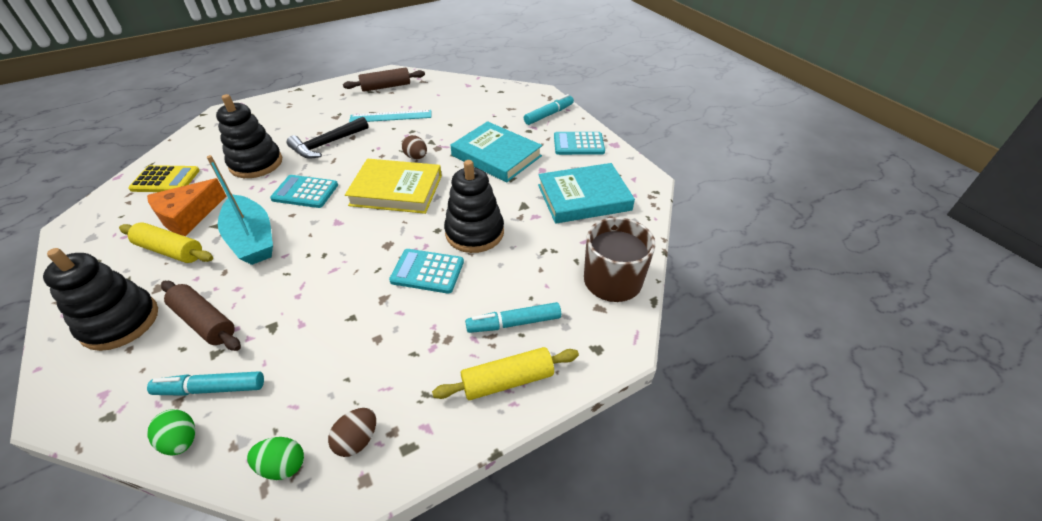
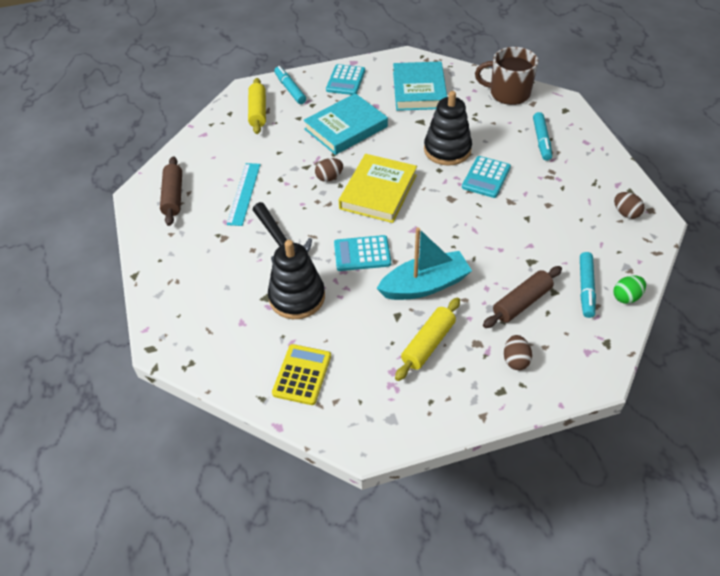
camera: 75 degrees left, 5 degrees up
(120, 322) = (515, 360): black stacking toy -> brown egg
(188, 215) = (376, 340): orange cheese -> none
(283, 465) = (643, 245): green egg -> none
(305, 192) = (362, 254): turquoise calculator -> turquoise calculator turned 60 degrees clockwise
(507, 380) = (586, 148): yellow rolling pin -> yellow rolling pin (258, 112)

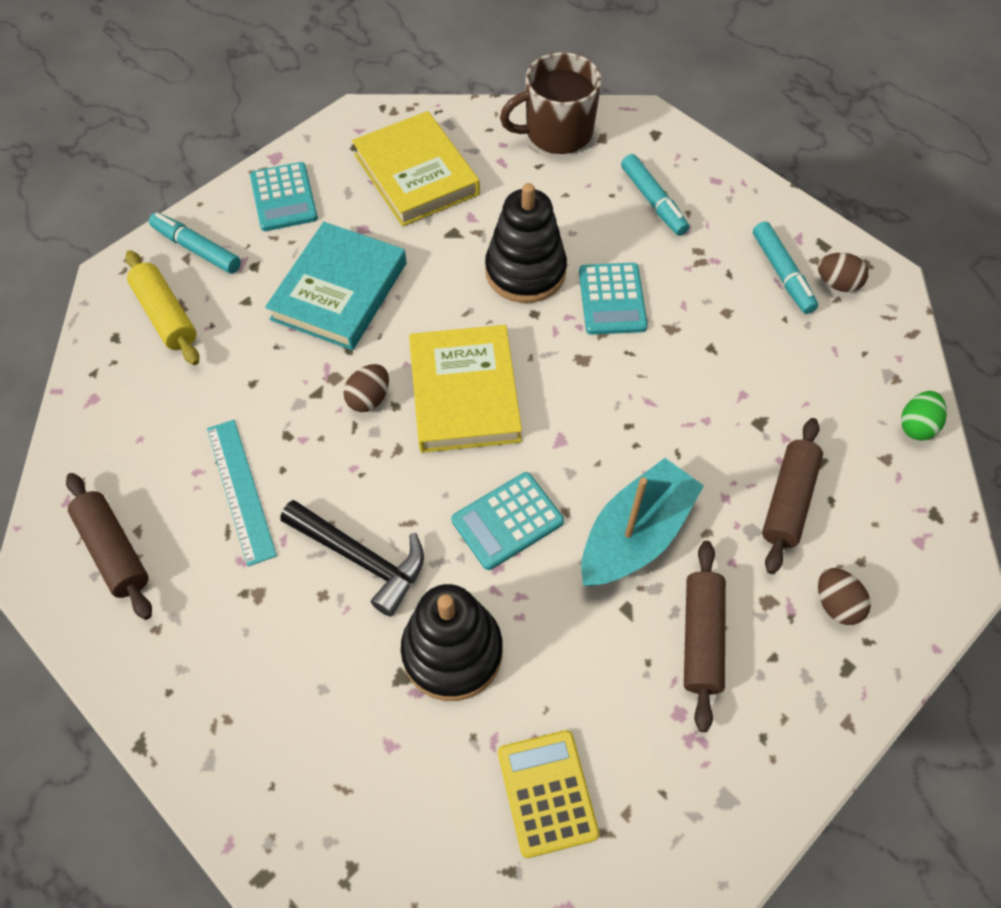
camera: 30 degrees left, 10 degrees up
(419, 90) = (416, 174): turquoise book -> yellow book
(428, 344) = (701, 638): yellow rolling pin -> brown rolling pin
(586, 288) = (857, 435): turquoise marker -> turquoise marker (782, 273)

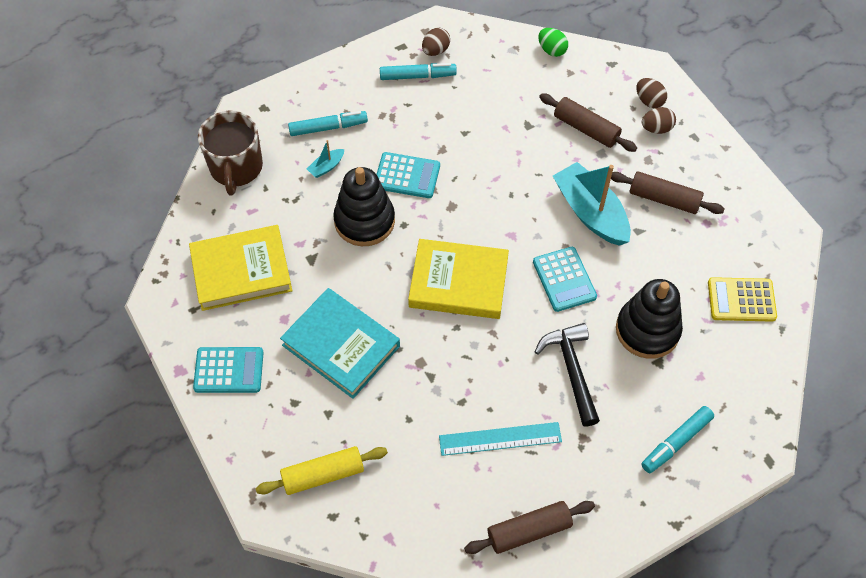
camera: 75 degrees left, 0 degrees up
(197, 249) = (261, 443): turquoise marker -> turquoise marker (676, 442)
(361, 558) = (571, 370): black hammer -> black hammer turned 60 degrees counterclockwise
(369, 398) = (445, 343): brown egg -> brown egg (649, 101)
(592, 214) = (326, 167): none -> turquoise boat

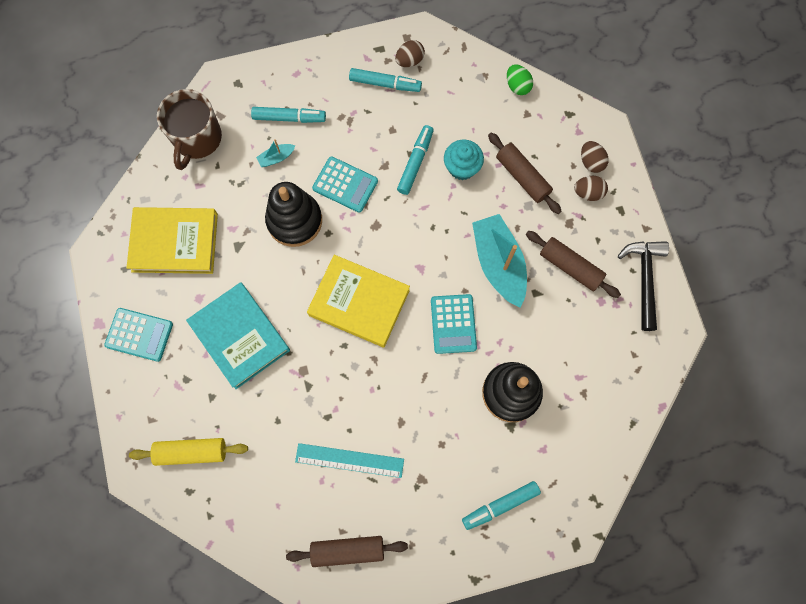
camera: 15 degrees right, 15 degrees up
(473, 140) = (415, 163): none -> turquoise marker
(522, 134) = (462, 167): none -> turquoise cupcake
(571, 370) = (431, 413): black hammer -> black hammer (644, 279)
(741, 300) = (606, 386): yellow calculator -> none

